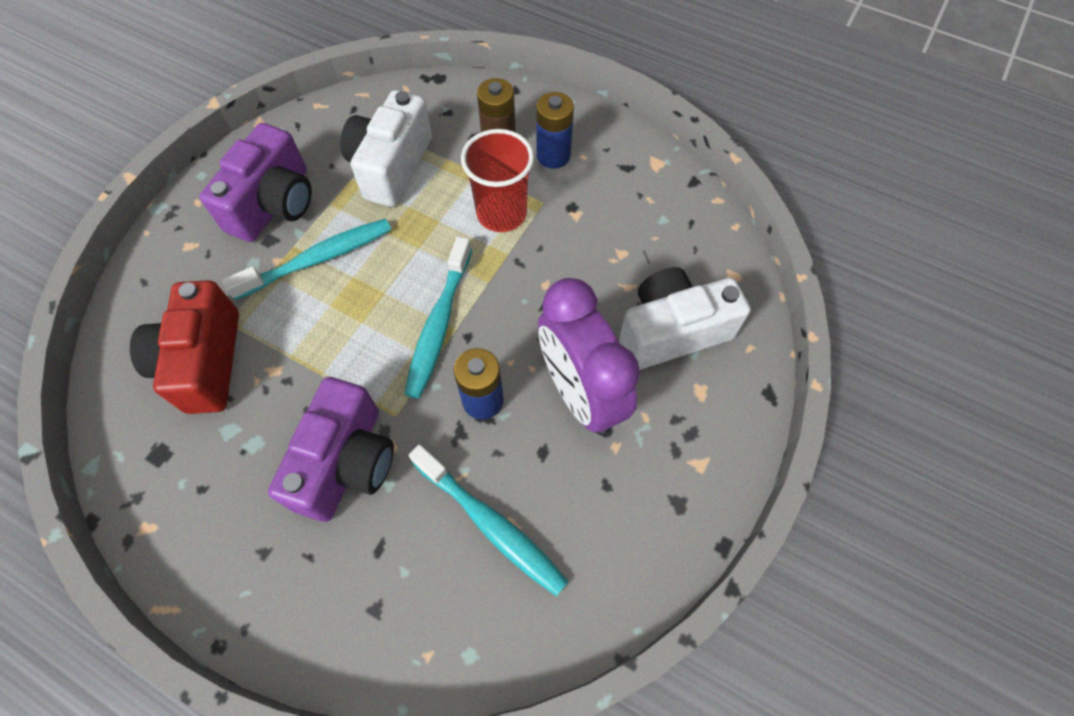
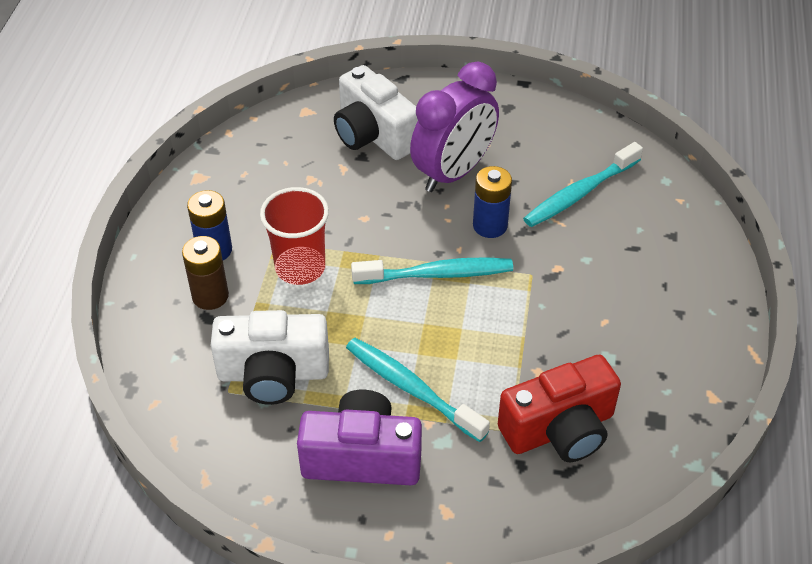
camera: 110 degrees left, 15 degrees down
(346, 462) = (586, 290): purple camera -> none
(491, 524) = (579, 193): turquoise toothbrush -> turquoise toothbrush turned 150 degrees counterclockwise

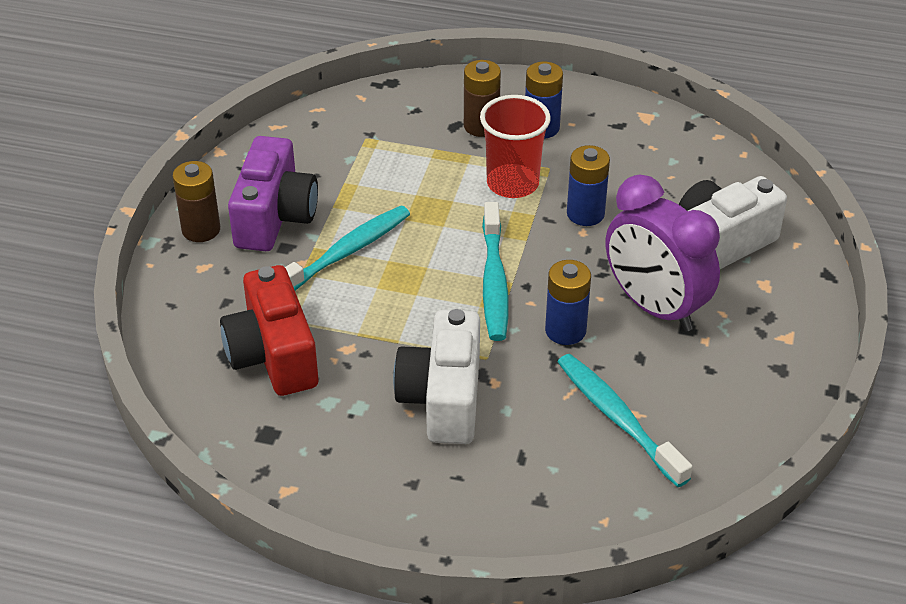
camera: 95 degrees right, 5 degrees down
(273, 373) = (380, 164): white camera -> white camera (443, 398)
(340, 216) = (585, 214): none -> blue battery
(388, 524) = (201, 230): none -> brown battery

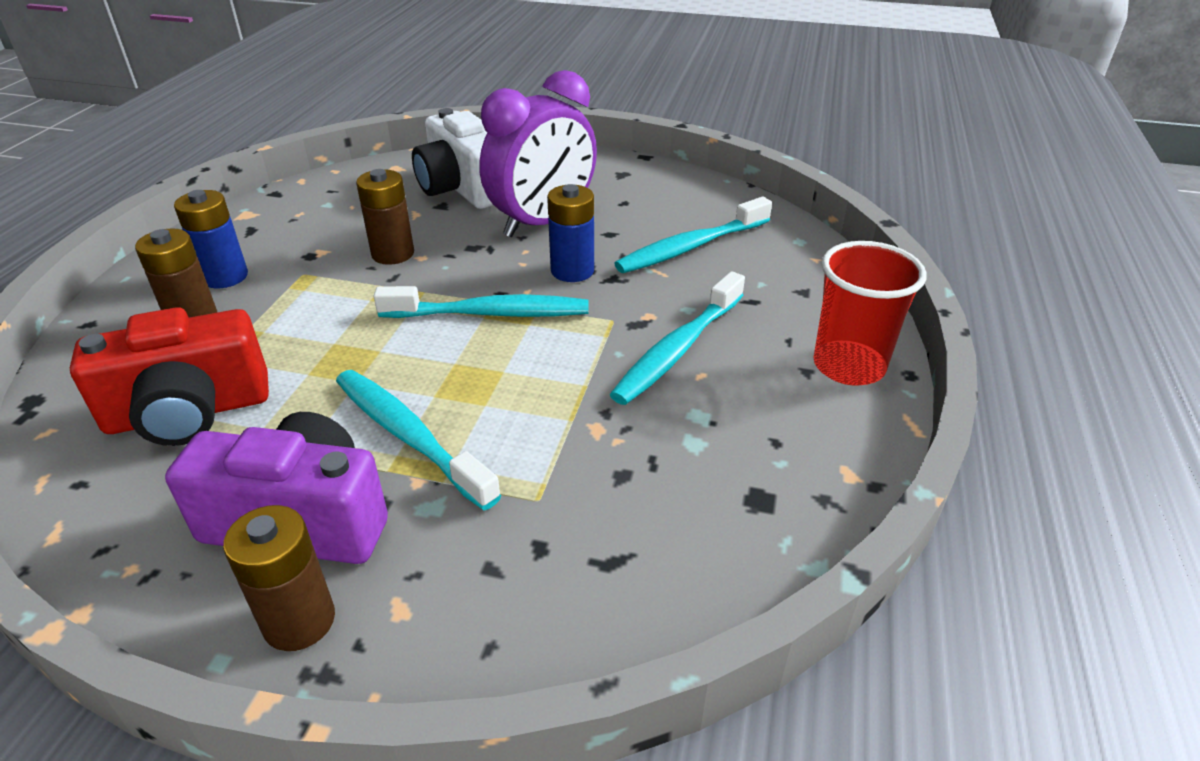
camera: 90 degrees left, 5 degrees down
(273, 355) = (610, 502): red camera -> red camera (189, 412)
(443, 398) = (677, 349): white camera -> turquoise toothbrush
(512, 183) = (320, 298): red cup -> red cup (848, 366)
(585, 214) = (393, 254): blue battery -> brown battery

